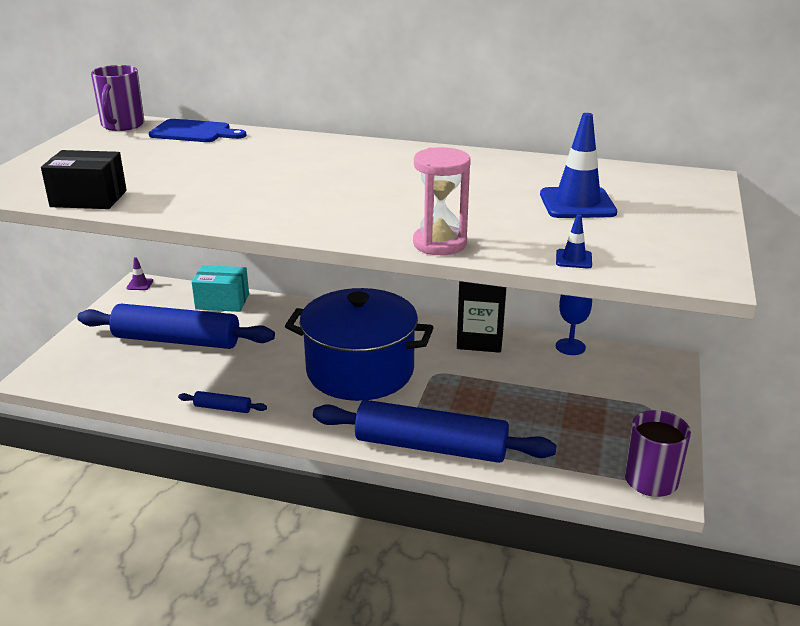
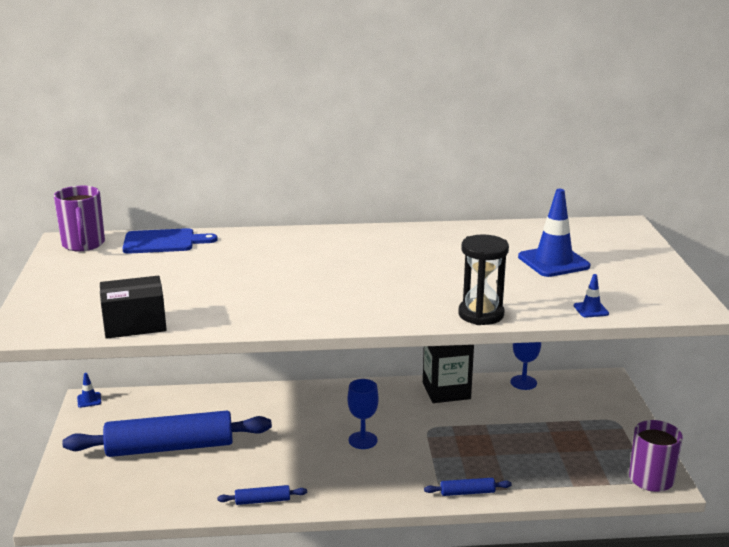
camera: 20 degrees left, 5 degrees down
(140, 284) = (89, 400): purple traffic cone -> blue traffic cone
(222, 302) = (187, 401): turquoise box -> none
(360, 371) = (363, 440): blue pot -> blue goblet
(431, 447) = (467, 492): blue rolling pin -> blue rolling pin, size x0.40
(439, 244) = (481, 314): pink hourglass -> black hourglass

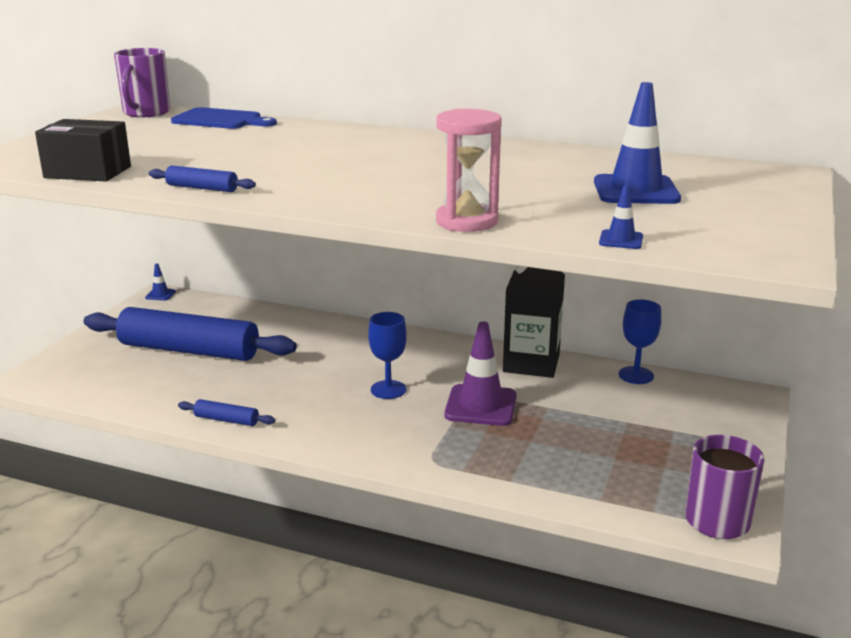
camera: 25 degrees right, 0 degrees up
(440, 436) = (481, 406): none -> purple traffic cone
(467, 492) = (457, 471): blue rolling pin -> blue rolling pin (202, 188)
(481, 314) = (466, 221): black hourglass -> pink hourglass

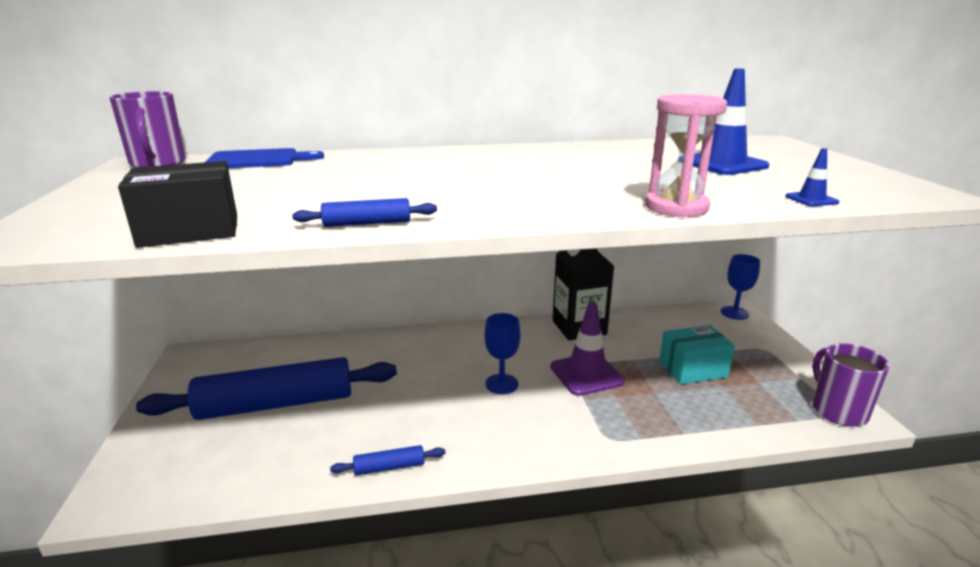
camera: 30 degrees left, 0 degrees up
(160, 295) = (189, 354): blue traffic cone -> none
(603, 435) = (693, 369): none -> turquoise box
(636, 375) = (654, 316): blue goblet -> blue goblet (734, 313)

